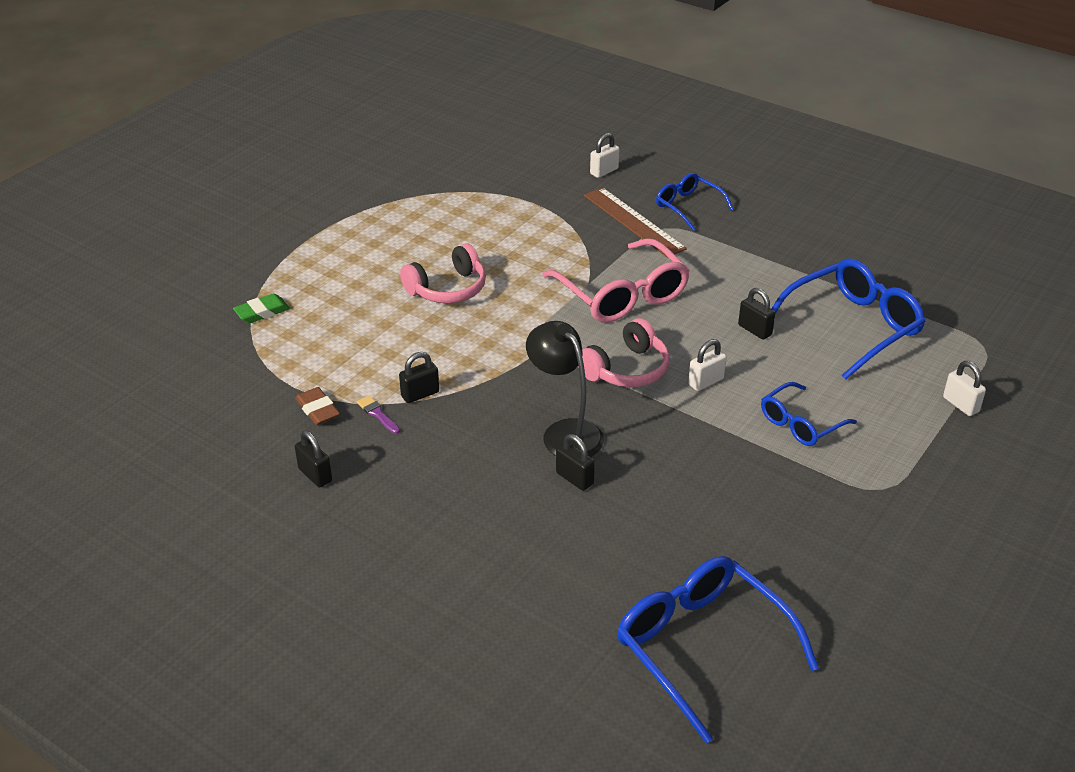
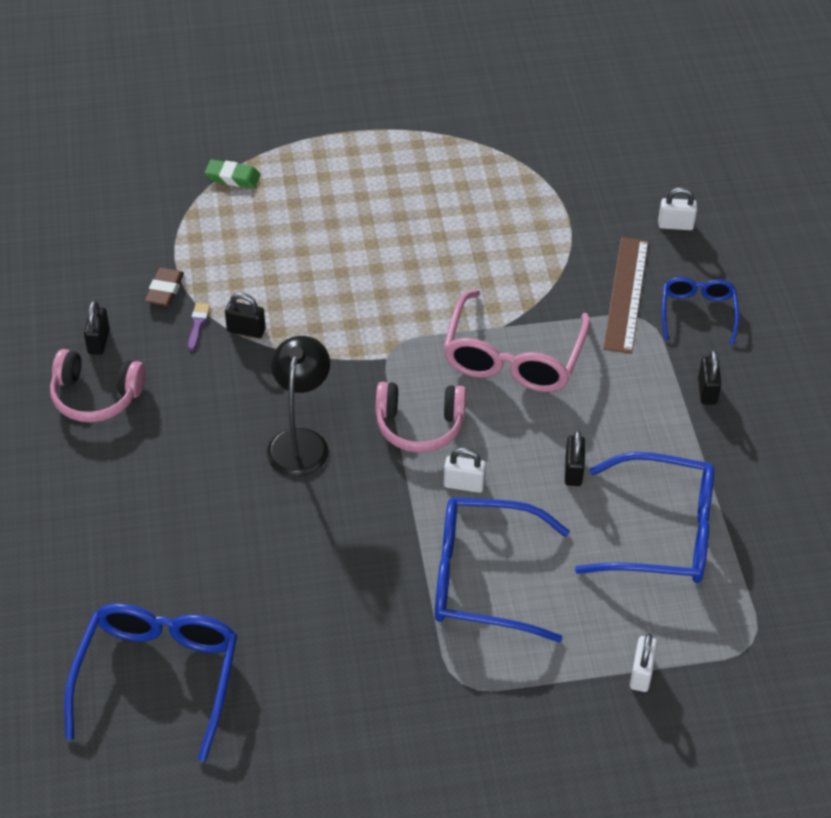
camera: 45 degrees right, 10 degrees up
(448, 289) = (387, 252): pink headphones -> pink headphones (96, 396)
(574, 478) = (255, 483): black padlock -> black padlock (707, 391)
(800, 424) = (482, 579): blue glasses -> blue glasses, size x1.73

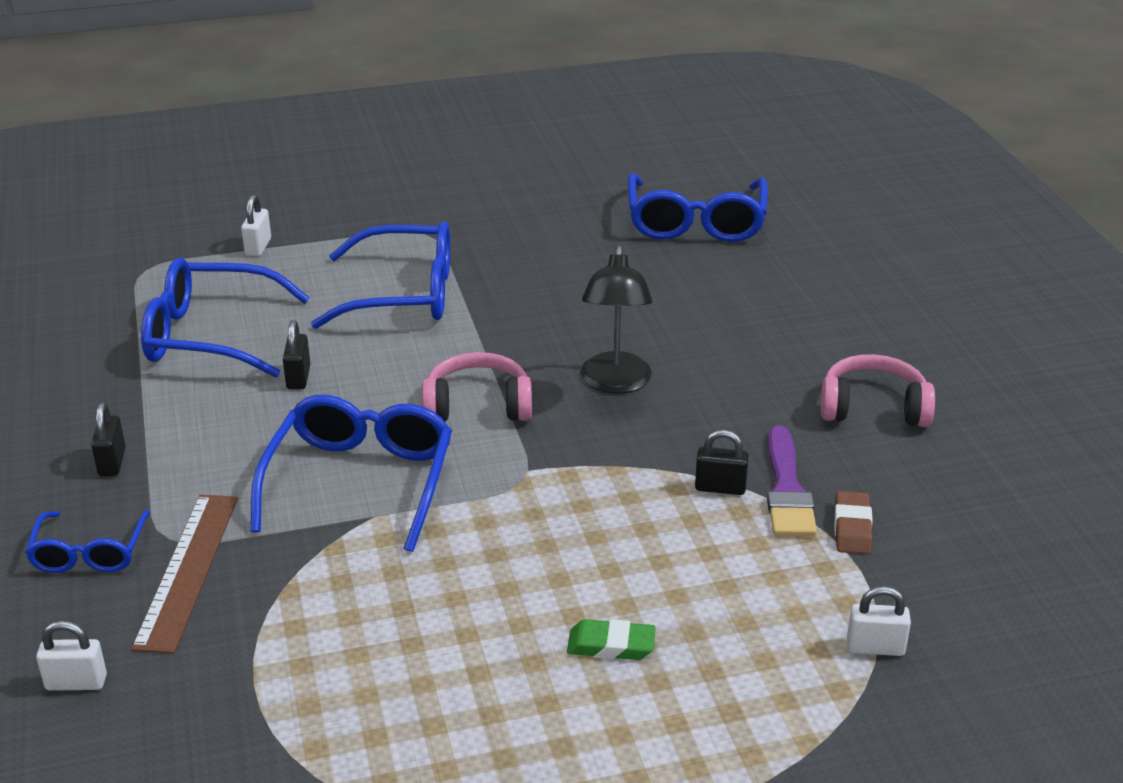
camera: 175 degrees right, 15 degrees down
(99, 341) = (905, 462): black padlock -> none
(198, 324) = (787, 490): purple brush -> purple brush, size x2.05
(232, 177) = (829, 708): green eraser -> green eraser (611, 645)
(464, 484) = (424, 359): white padlock -> white padlock (875, 647)
(513, 357) = (360, 481): pink glasses -> blue glasses

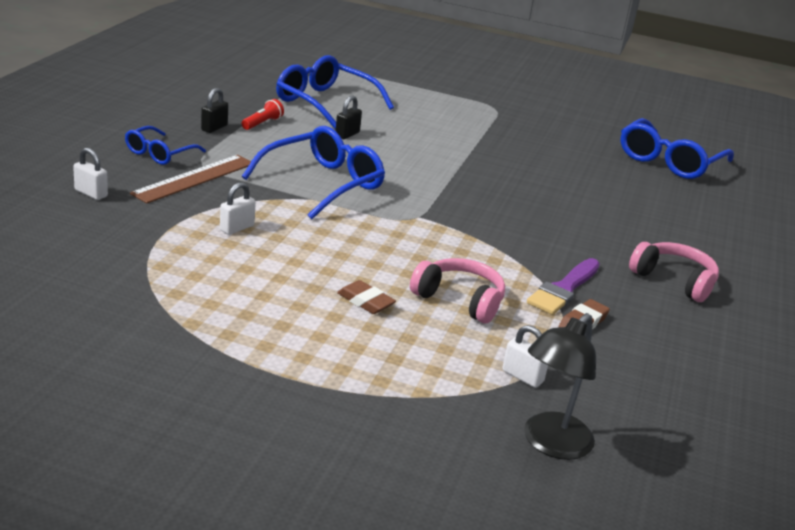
camera: 30 degrees right, 5 degrees down
(168, 418) = (262, 123): none -> red flashlight
(258, 247) = (396, 81): white padlock -> white padlock (237, 228)
(404, 294) = (449, 126): blue glasses -> none
(478, 406) = (427, 182): pink headphones -> pink headphones (460, 300)
(611, 645) = (365, 301): green eraser -> brown eraser
(615, 383) = (520, 205): black lamp -> black lamp (550, 444)
(720, 488) = (522, 271): black padlock -> none

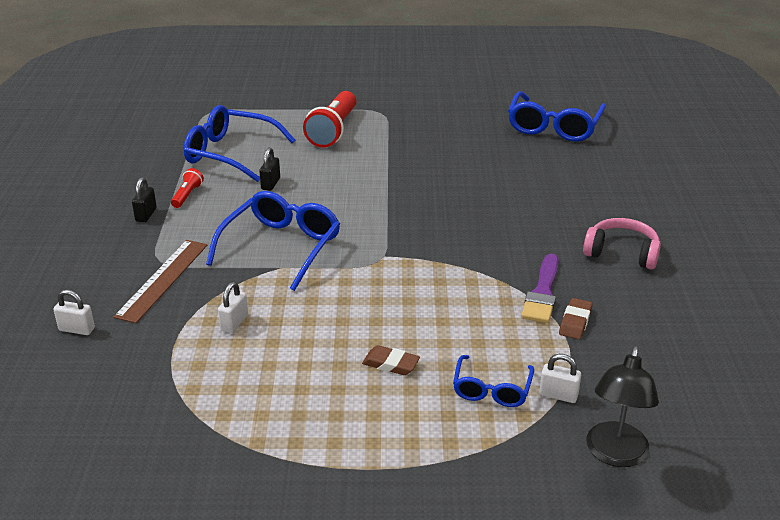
camera: 15 degrees left, 5 degrees up
(159, 153) = (113, 261): blue glasses -> blue glasses (491, 390)
(437, 110) = (333, 131): none -> red flashlight
(460, 300) = (466, 334): pink headphones -> none

